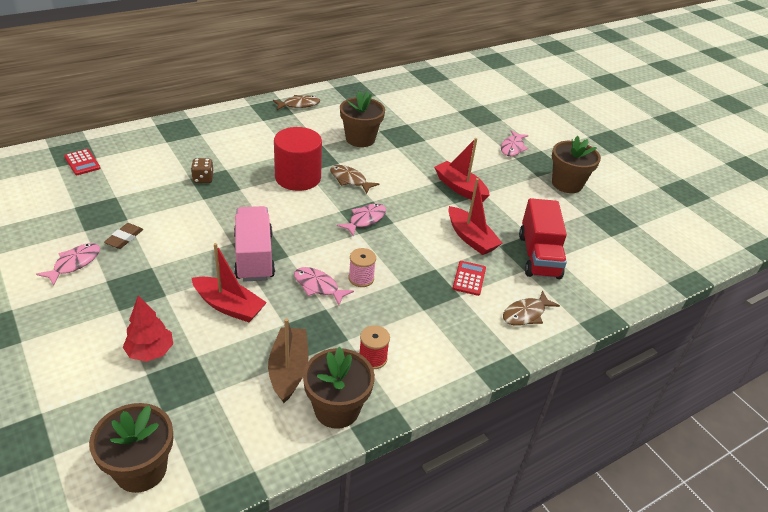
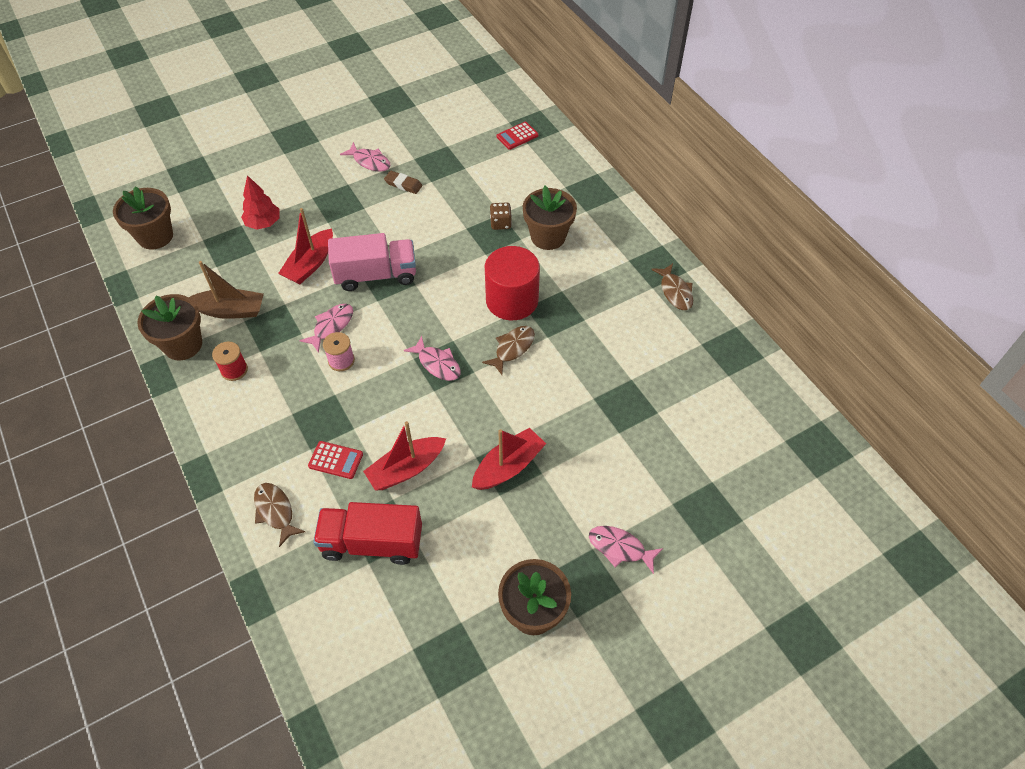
camera: 95 degrees right, 15 degrees up
(360, 139) = (606, 358): brown flower pot -> brown flower pot (548, 237)

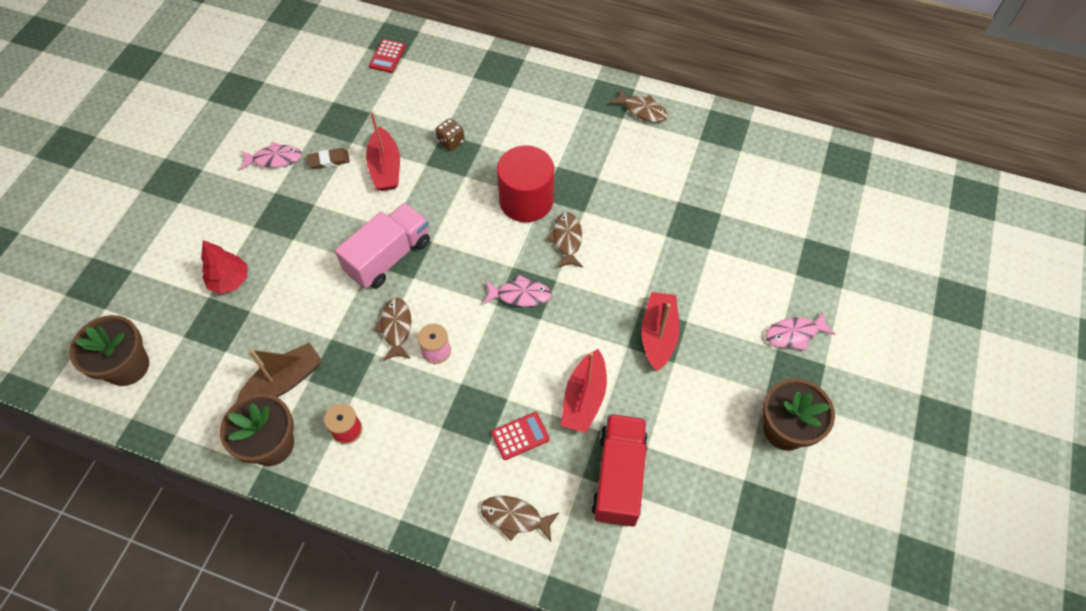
camera: 40 degrees left, 5 degrees up
(310, 264) = (317, 287): red boat -> red boat (385, 168)
(331, 326) = (396, 328): pink fish -> brown fish
(372, 543) = (618, 477): red truck -> red truck turned 135 degrees clockwise
(548, 237) = (501, 128): brown flower pot -> none

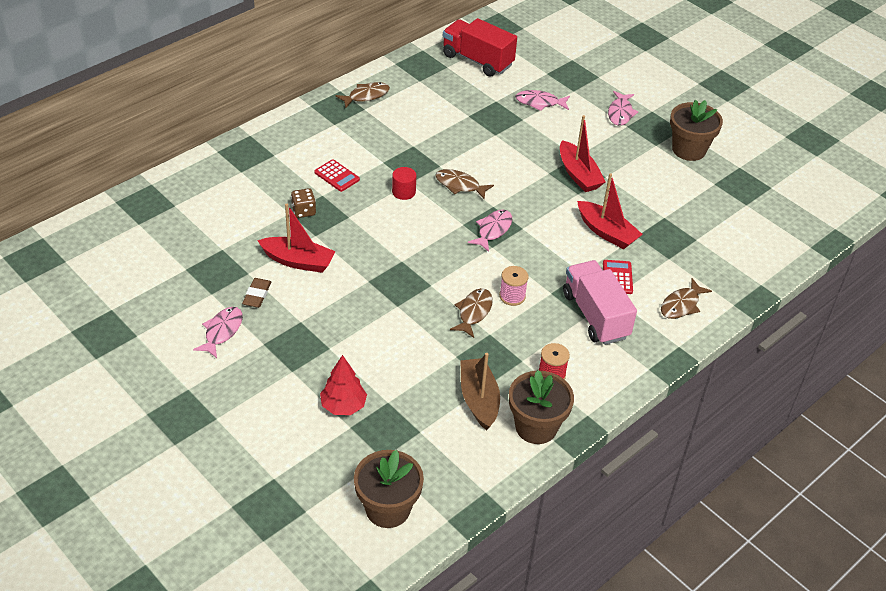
camera: 65 degrees left, 15 degrees down
(387, 56) = (163, 214): red calculator -> red calculator (337, 176)
(388, 257) = (397, 292): pink truck -> pink truck (595, 315)
(396, 328) = (473, 312): brown fish -> brown fish turned 90 degrees clockwise
(526, 200) = (403, 192): red cylinder -> red cylinder, size x0.47
(618, 477) = (679, 240): red truck -> red truck (477, 60)
(658, 335) = (578, 174): red boat -> red boat turned 150 degrees counterclockwise
(749, 252) = (539, 102): none -> pink fish

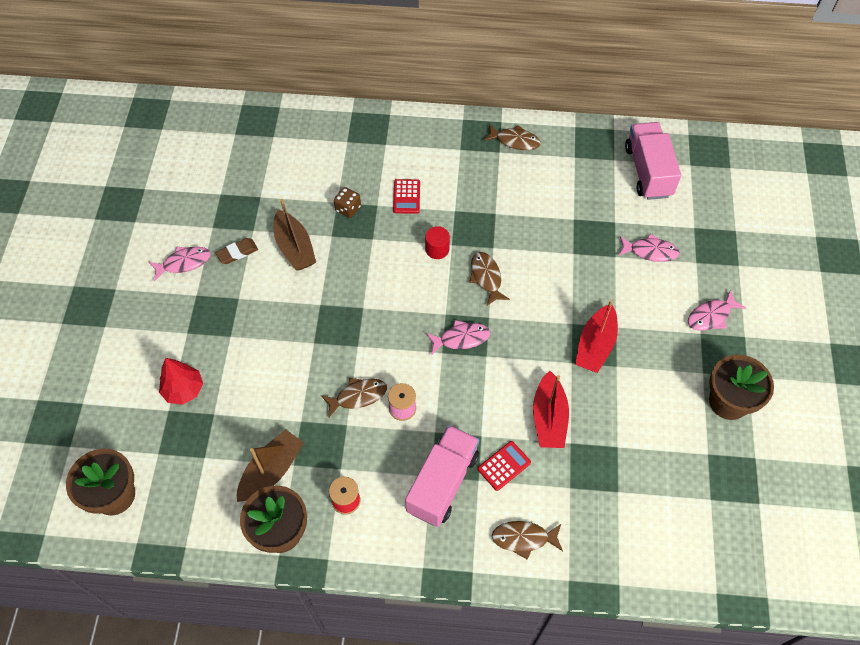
camera: 50 degrees right, 15 degrees up
(298, 261) = (294, 248): red boat -> brown boat
(477, 60) = (648, 171): red truck -> pink truck
(539, 102) = (650, 251): pink fish -> pink fish turned 135 degrees clockwise

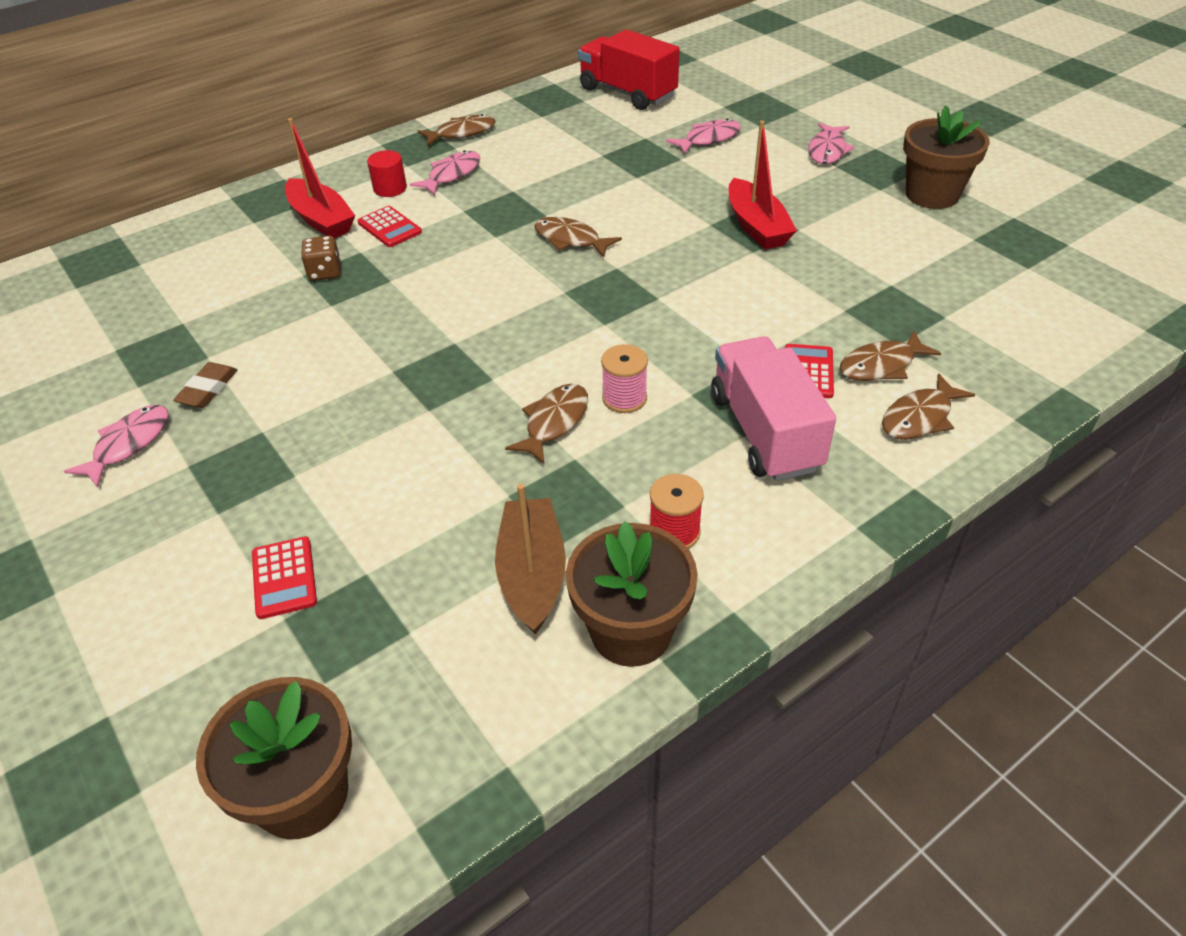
camera: 40 degrees left, 15 degrees down
(184, 390) = (284, 578): red tree -> red calculator
(294, 248) = (291, 341): brown boat -> none
(437, 249) = (483, 248): red cylinder -> red cylinder (390, 188)
(461, 338) = (610, 300): pink fish -> pink fish (452, 175)
(544, 493) = (881, 365): none -> brown fish
(549, 418) = (794, 305): red boat -> red boat (321, 219)
(648, 171) = (627, 93): pink truck -> red truck

